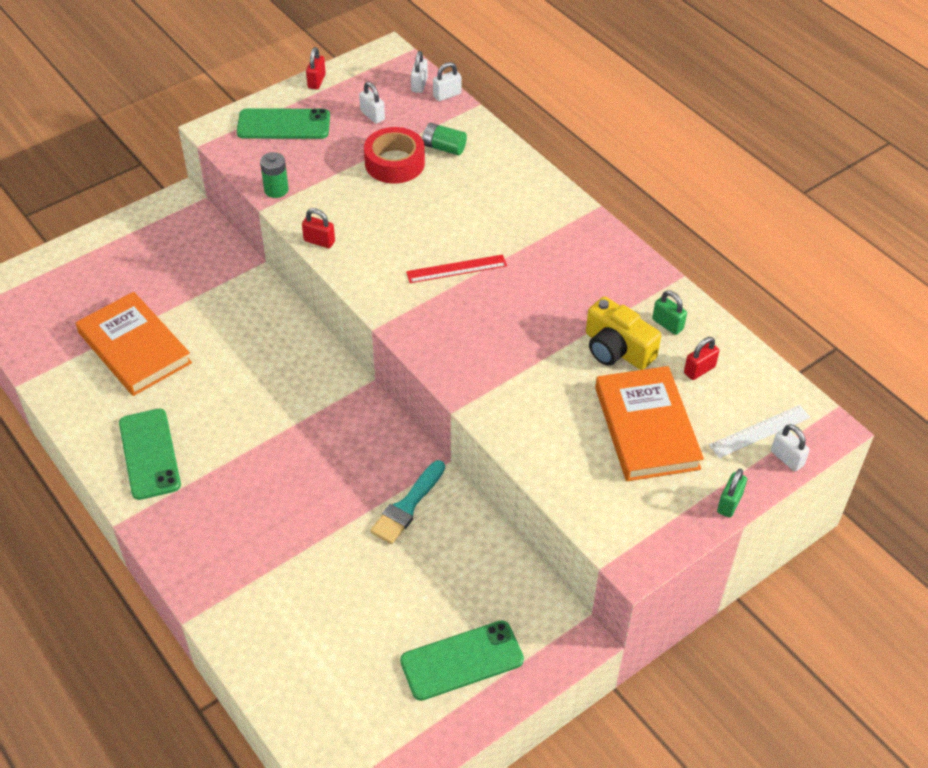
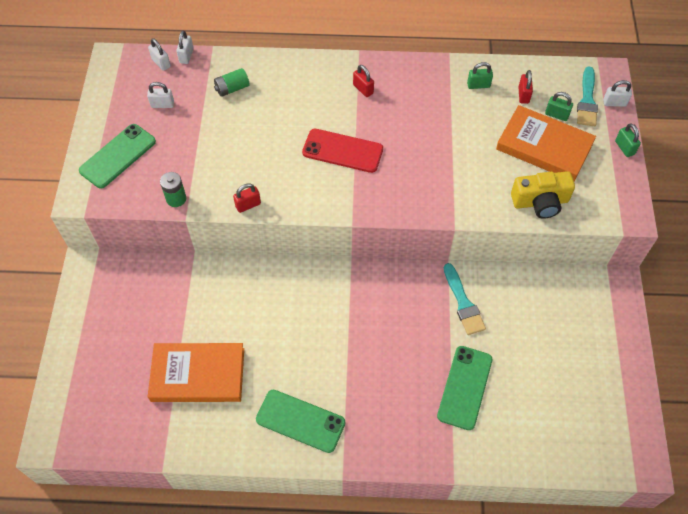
camera: 50 degrees left, 10 degrees up
(316, 81) = (95, 112): red padlock -> red padlock (363, 89)
(394, 163) = (219, 121): red tape -> none
(456, 269) = (342, 151): red ruler -> red phone
(462, 660) = (592, 348): green phone -> green phone (464, 387)
(617, 349) = (476, 120): yellow camera -> yellow camera (540, 202)
(705, 414) = (556, 115): none -> green padlock
(759, 431) = (587, 100): white ruler -> turquoise brush

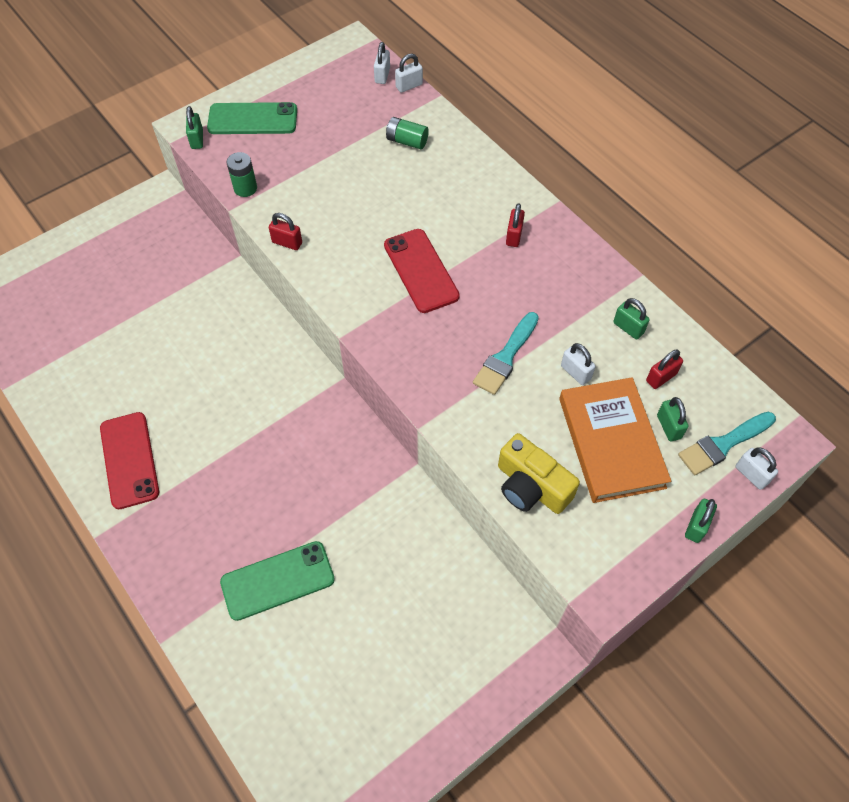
camera: 50 degrees right, 0 degrees up
(100, 199) = (197, 139): none -> green padlock
(162, 104) = (338, 108): white padlock -> white padlock (575, 372)
(198, 374) = (116, 347): orange book -> none
(300, 421) = (129, 460): green phone -> red phone
(463, 303) = (377, 512): turquoise brush -> turquoise brush (505, 357)

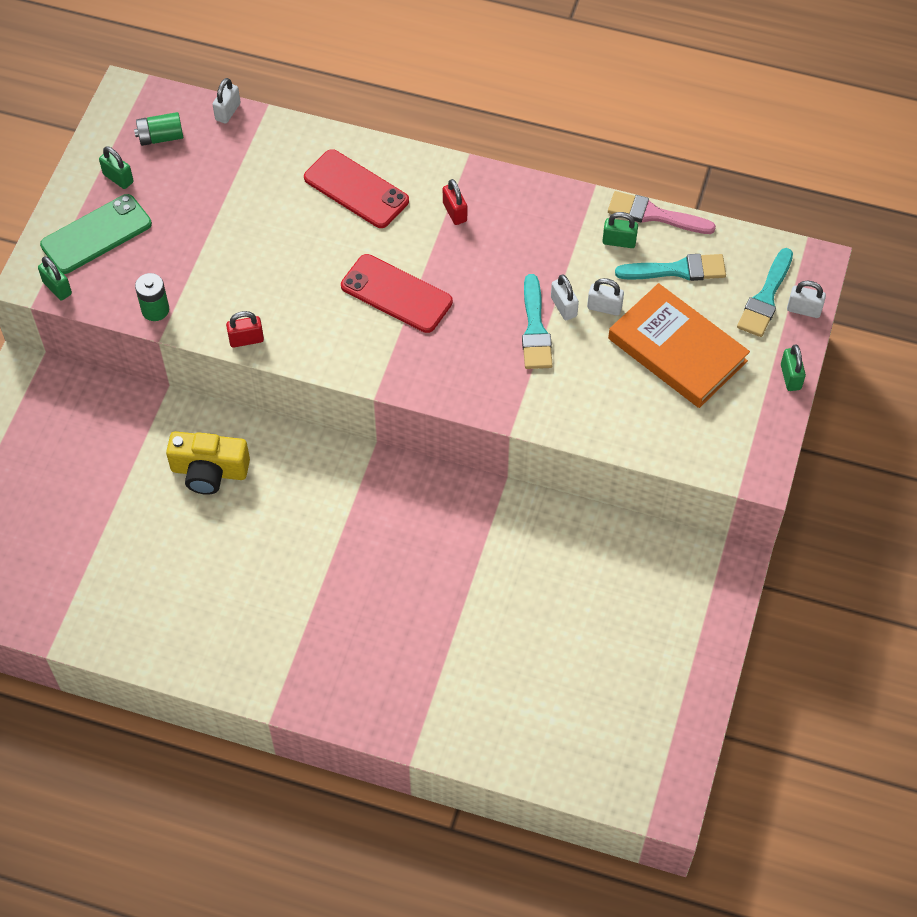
camera: 35 degrees left, 0 degrees up
(129, 460) = (238, 638): red phone -> red phone (356, 189)
(277, 580) = (467, 649): green phone -> none
(382, 75) = (190, 115): white padlock -> white padlock (563, 307)
(407, 141) = (275, 172): green battery -> green battery (160, 137)
(531, 486) = (640, 425): yellow camera -> yellow camera (209, 471)
(661, 377) = (677, 270): red padlock -> turquoise brush
(668, 427) = (713, 309): green padlock -> green padlock (118, 178)
(674, 323) = (654, 215): none -> pink brush

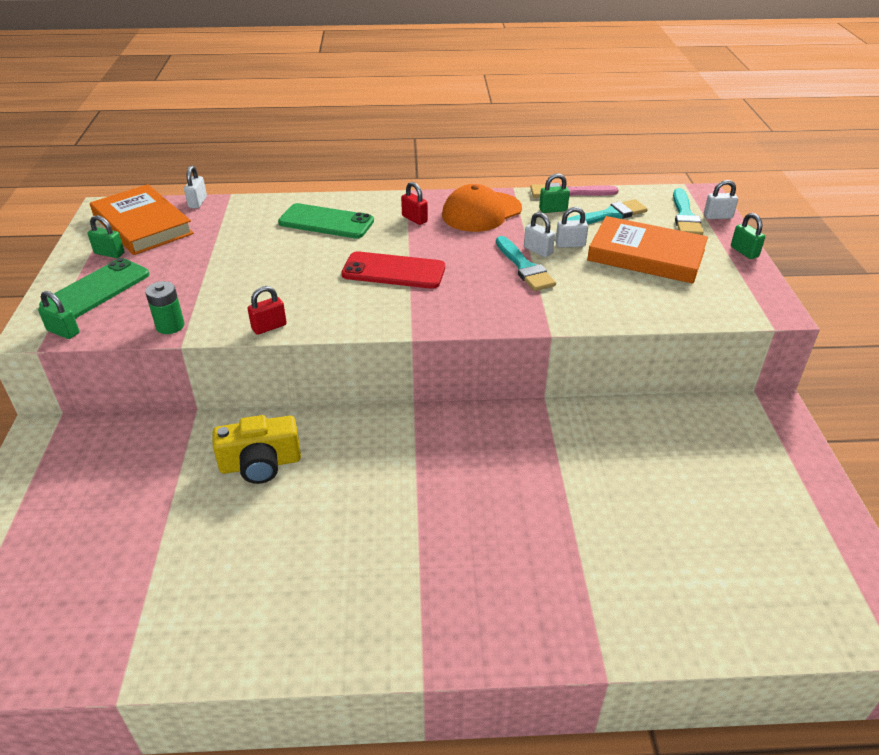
camera: 20 degrees left, 20 degrees down
(160, 137) = (142, 225): green battery -> orange book
(356, 189) = (326, 222): red phone -> green phone
(535, 222) = (481, 212): none -> orange cap

